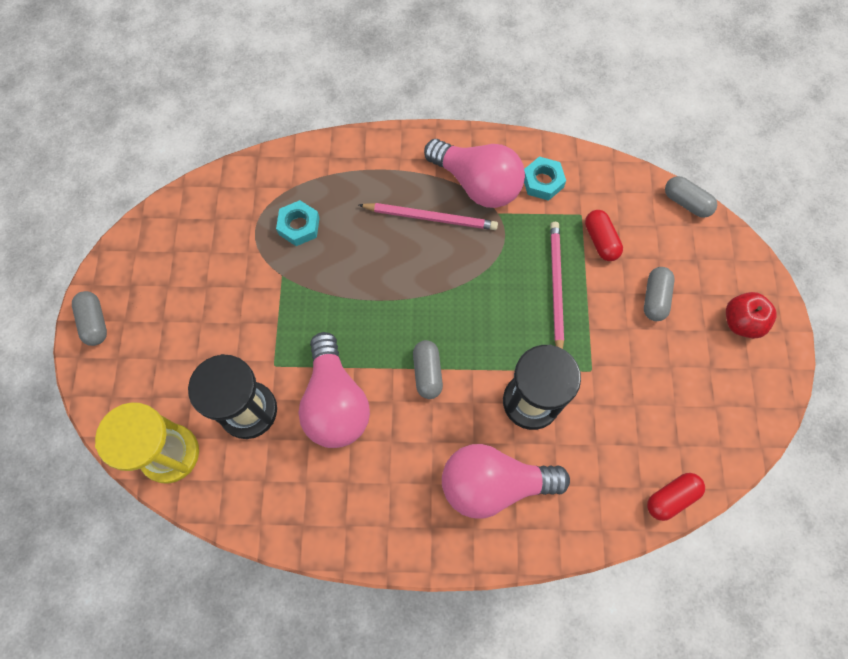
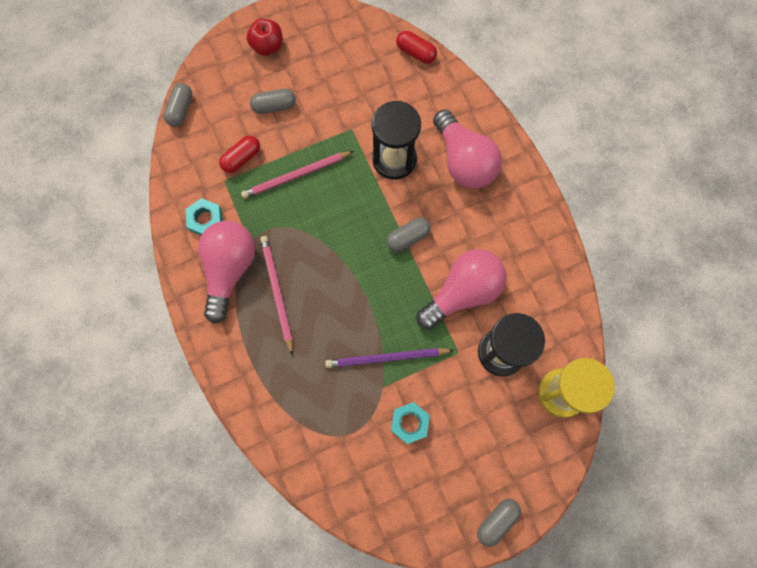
camera: 115 degrees left, 5 degrees up
(299, 226) = (332, 396): turquoise nut -> turquoise nut (409, 423)
(308, 291) = (386, 358): none -> purple pencil

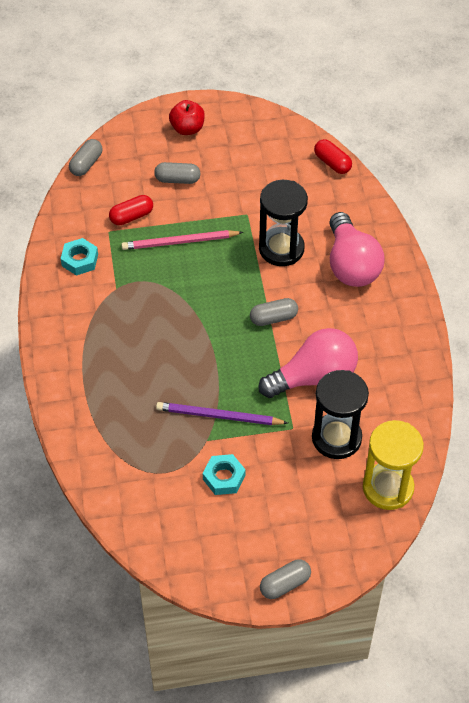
camera: 15 degrees right, 20 degrees down
(229, 270) = (89, 307): pink light bulb -> none
(277, 292) = (129, 336): pink pencil -> none

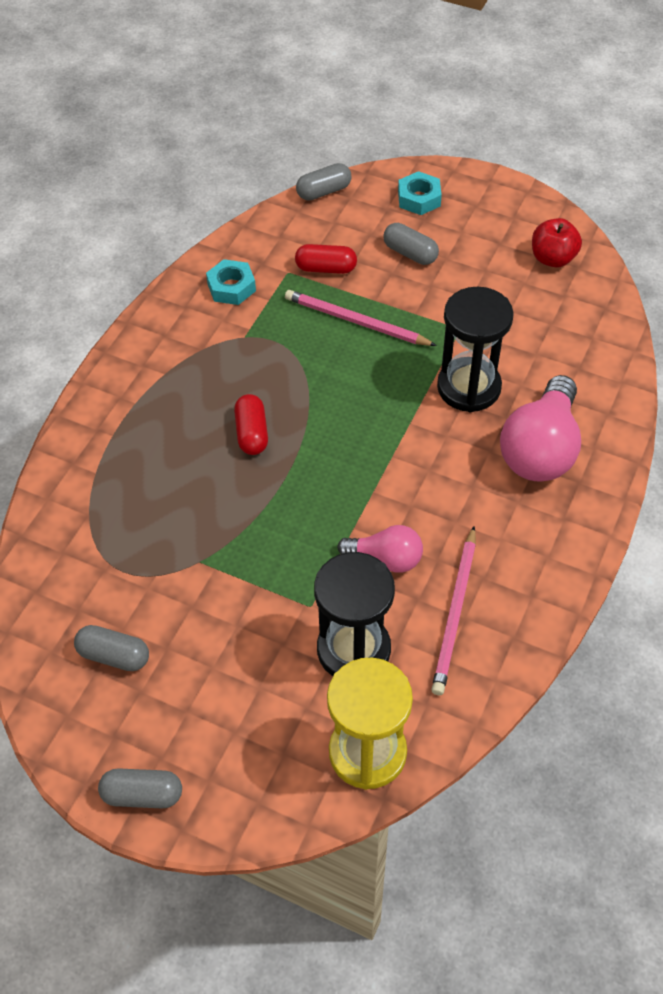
camera: 35 degrees right, 0 degrees up
(187, 128) = (466, 204): red apple -> red apple (552, 258)
(218, 416) = (236, 541): purple pencil -> none
(224, 477) = (181, 617): turquoise nut -> turquoise nut (419, 198)
(273, 318) = (394, 462): grey capsule -> grey capsule (114, 655)
(313, 377) = (385, 559): pink light bulb -> pink light bulb, size x0.57
(332, 163) = (611, 320): red capsule -> red capsule (251, 433)
(376, 385) = (455, 613): none -> pink pencil

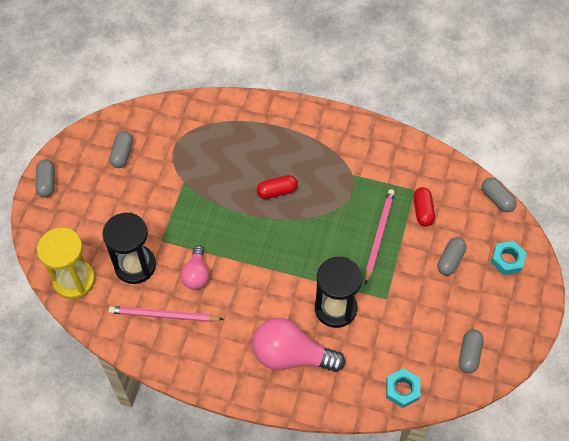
camera: 80 degrees right, 5 degrees up
(231, 287) = (393, 160): turquoise nut -> turquoise nut (402, 390)
(552, 258) = (469, 354): red apple -> grey capsule

